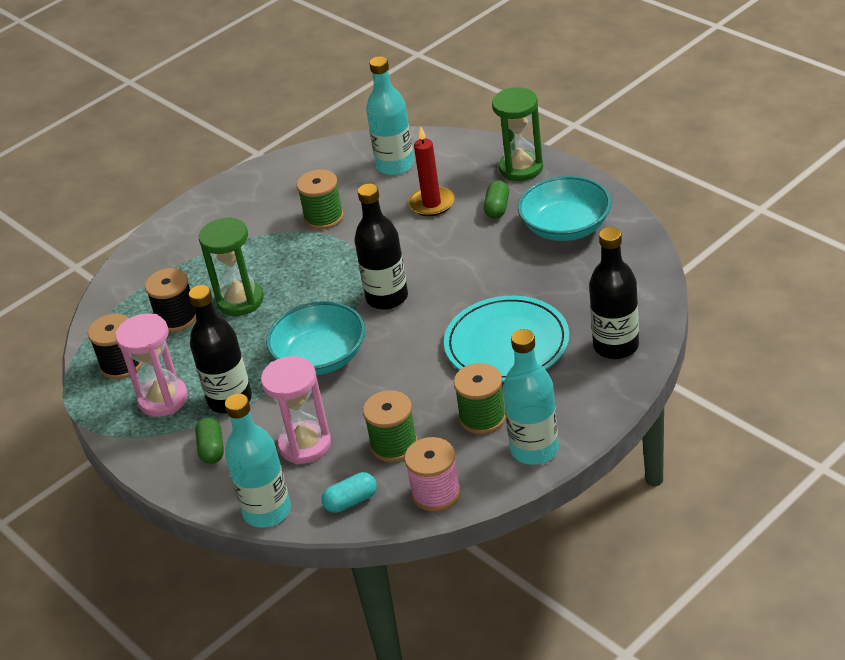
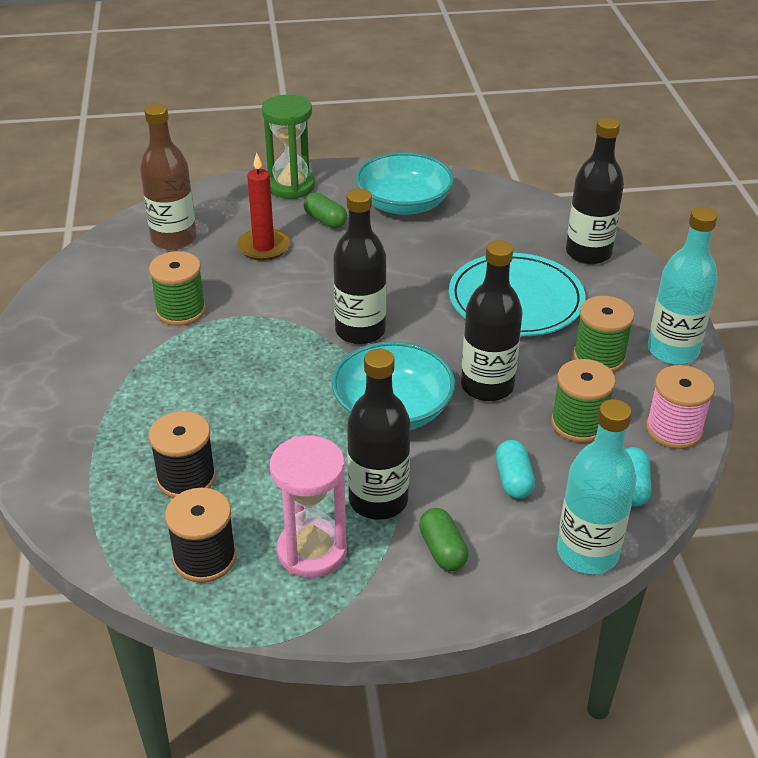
camera: 60 degrees left, 0 degrees up
(212, 449) = (442, 550): green capsule -> green capsule turned 45 degrees clockwise
(240, 301) = (227, 421): green hourglass -> none
(305, 445) = (513, 480): pink hourglass -> turquoise capsule
(389, 383) = (487, 386): none -> black bottle
(395, 165) = (174, 239): turquoise bottle -> brown bottle

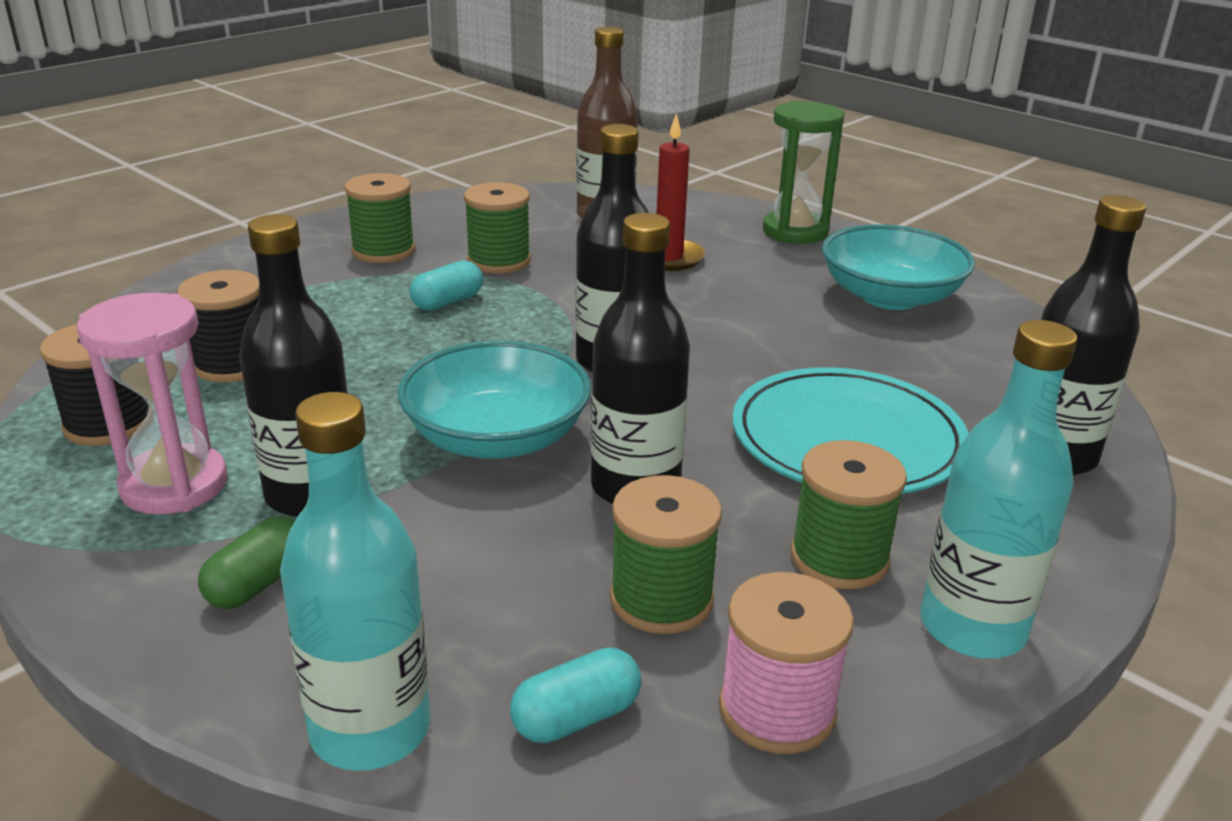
camera: 50 degrees right, 10 degrees down
(99, 350) = (383, 251): none -> green spool
(325, 220) = (773, 269): green capsule -> none
(513, 480) = (465, 587): turquoise capsule -> turquoise capsule (447, 302)

